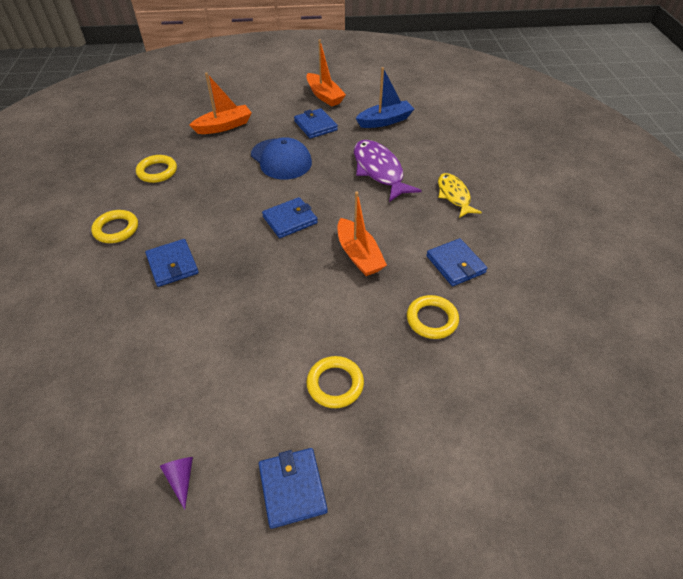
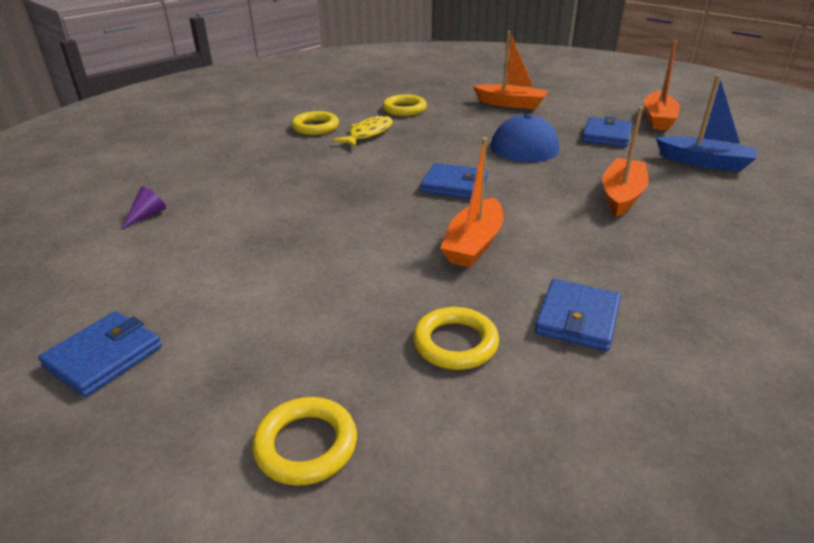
camera: 50 degrees right, 15 degrees down
(172, 265) = (311, 164): blue wallet -> none
(181, 478) = (73, 284): purple cone -> purple cone (147, 215)
(335, 384) = (269, 317): yellow ring -> yellow ring (306, 445)
(379, 171) = (621, 195): purple fish -> orange boat
(454, 196) = (691, 261): yellow fish -> yellow fish (368, 134)

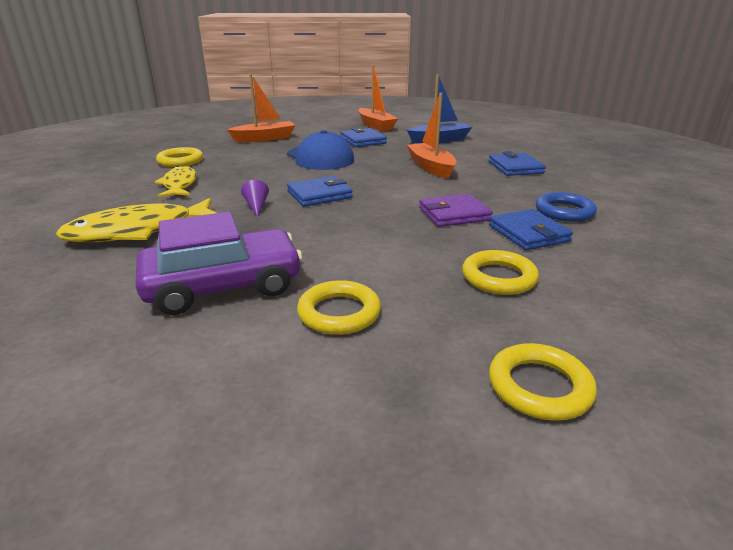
camera: 45 degrees left, 5 degrees down
(104, 356) = (249, 458): blue wallet -> blue wallet (515, 167)
(147, 215) = (40, 326): purple cone -> purple cone (256, 206)
(261, 237) = (223, 286): none -> purple car
(283, 167) = (138, 231): none -> yellow fish
(315, 127) = (113, 194): yellow ring -> yellow ring (339, 313)
(473, 244) = (400, 222): orange boat -> none
(540, 259) = (454, 214): none -> purple wallet
(678, 316) = (564, 211): none -> blue ring

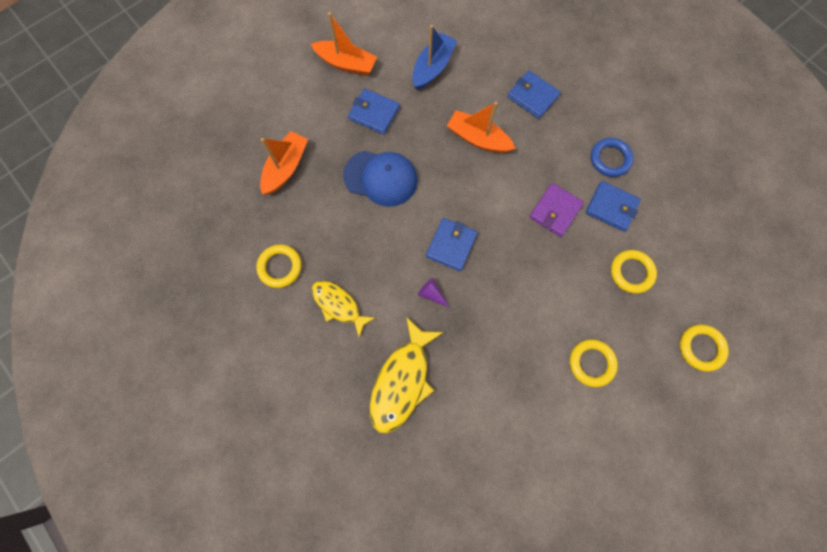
camera: 40 degrees left, 45 degrees up
(223, 286) = (518, 388): purple car -> none

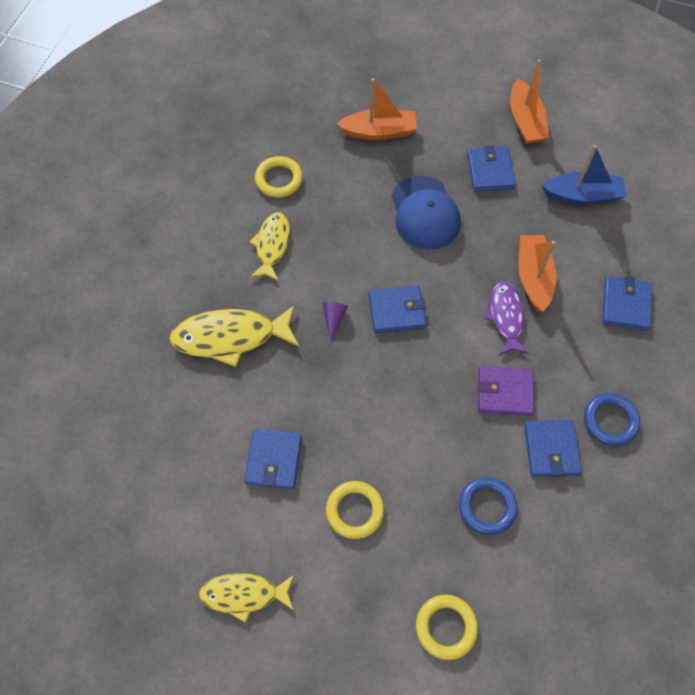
camera: 60 degrees right, 10 degrees down
(499, 175) = (506, 317): none -> purple fish
(523, 401) = (273, 460): none -> blue wallet
(617, 478) = (244, 594): none -> yellow fish
(631, 272) = (487, 507): yellow ring -> blue ring

